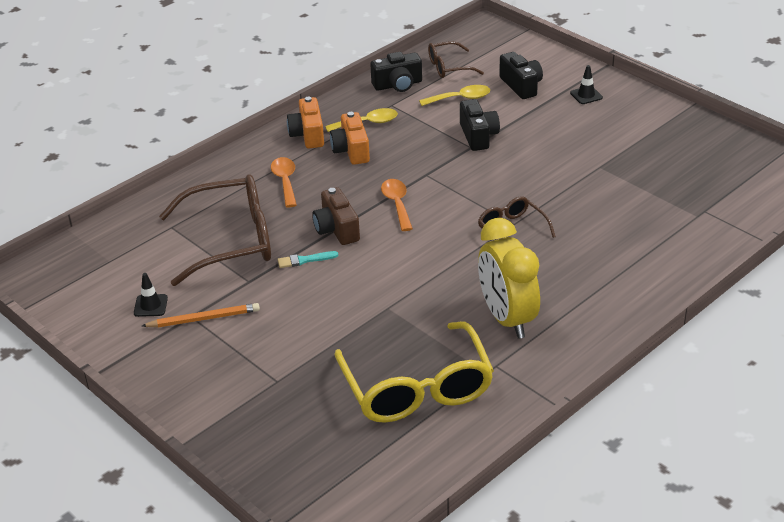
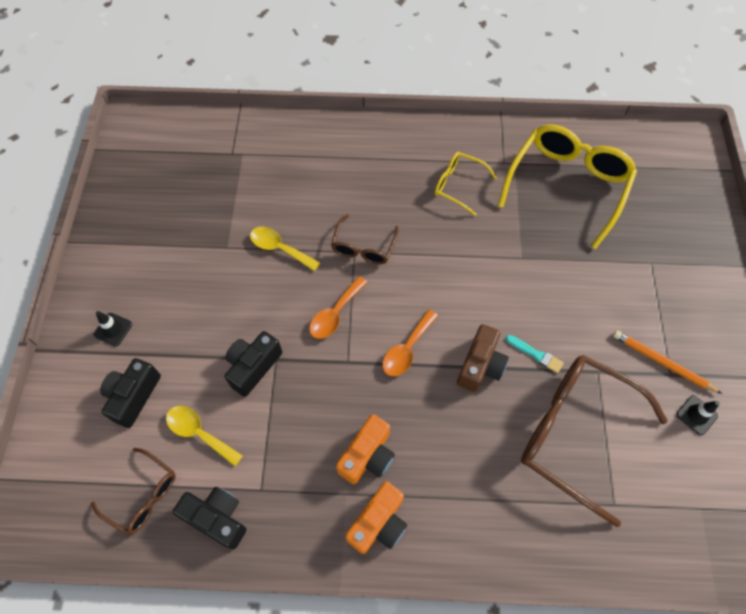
camera: 135 degrees left, 25 degrees up
(285, 181) = (464, 470): orange spoon -> orange spoon (335, 314)
(367, 123) = (311, 483): yellow spoon -> yellow spoon (279, 248)
(507, 318) = (458, 185): yellow clock -> yellow glasses

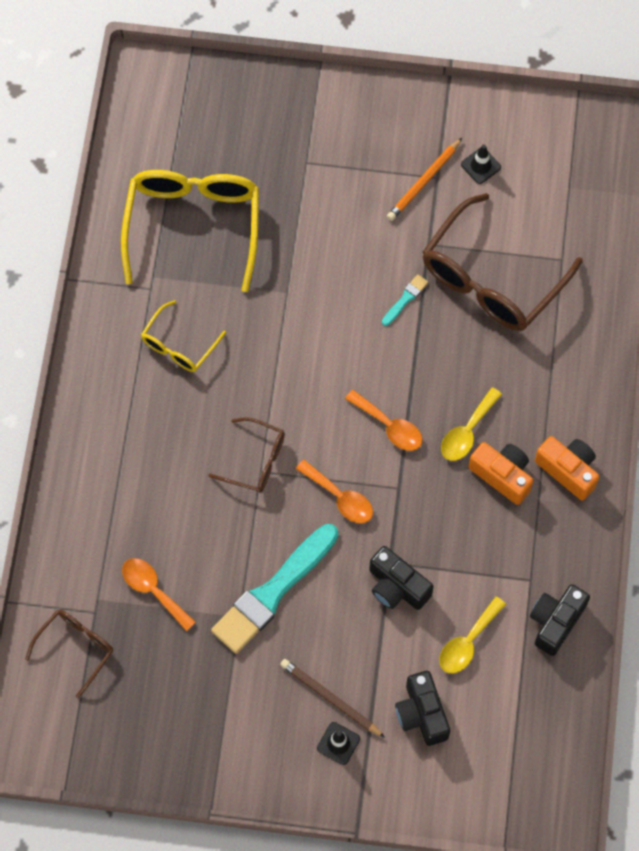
camera: 85 degrees left, 5 degrees up
(133, 396) = (422, 714): black camera -> black camera turned 45 degrees clockwise
(143, 496) = (530, 696): brown glasses -> brown glasses (76, 648)
(153, 320) = (330, 698): none -> brown pencil
(248, 269) = (273, 592): none -> turquoise brush
(249, 188) = (153, 590): none -> orange spoon
(279, 248) = (247, 556): yellow spoon -> yellow spoon (467, 432)
(480, 365) = (413, 355): brown camera -> none
(567, 185) = (193, 225): yellow glasses -> yellow glasses turned 60 degrees clockwise

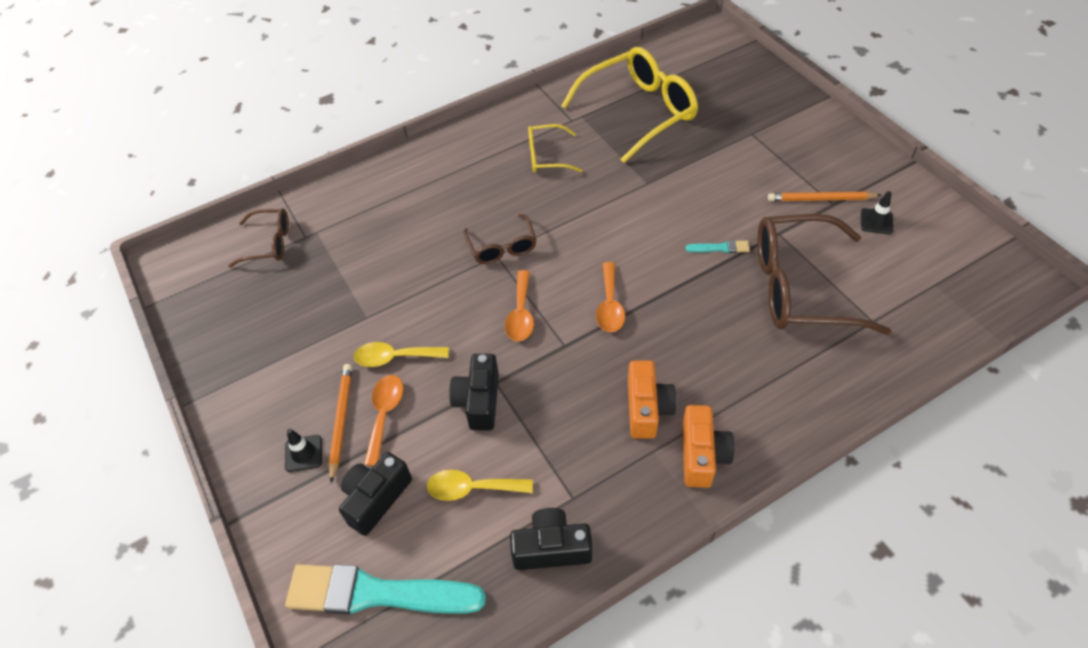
camera: 55 degrees right, 15 degrees down
(153, 590) = (348, 256): orange spoon -> orange spoon (385, 414)
(273, 592) = (404, 324): turquoise brush -> turquoise brush (376, 593)
(330, 698) = (341, 421): brown pencil -> orange pencil
(467, 432) = (658, 358): yellow spoon -> yellow spoon (395, 357)

